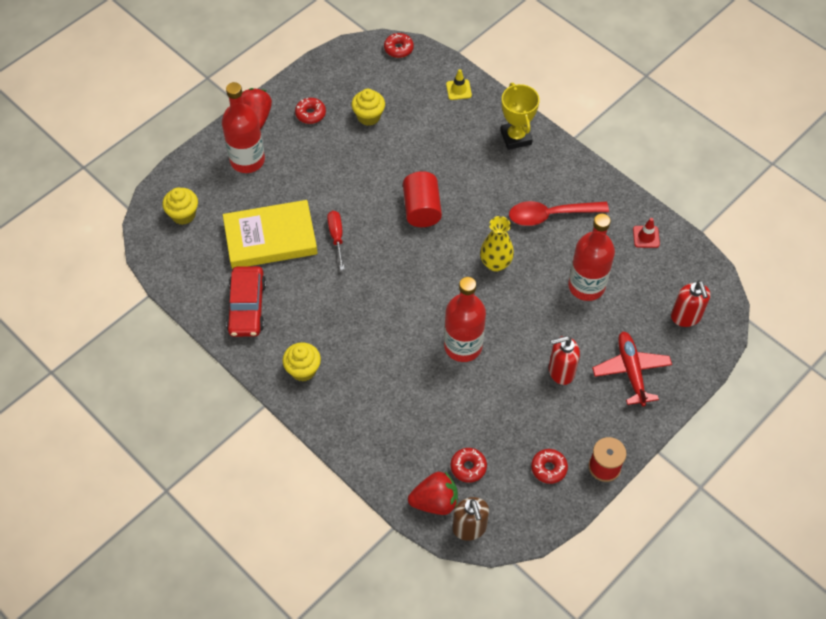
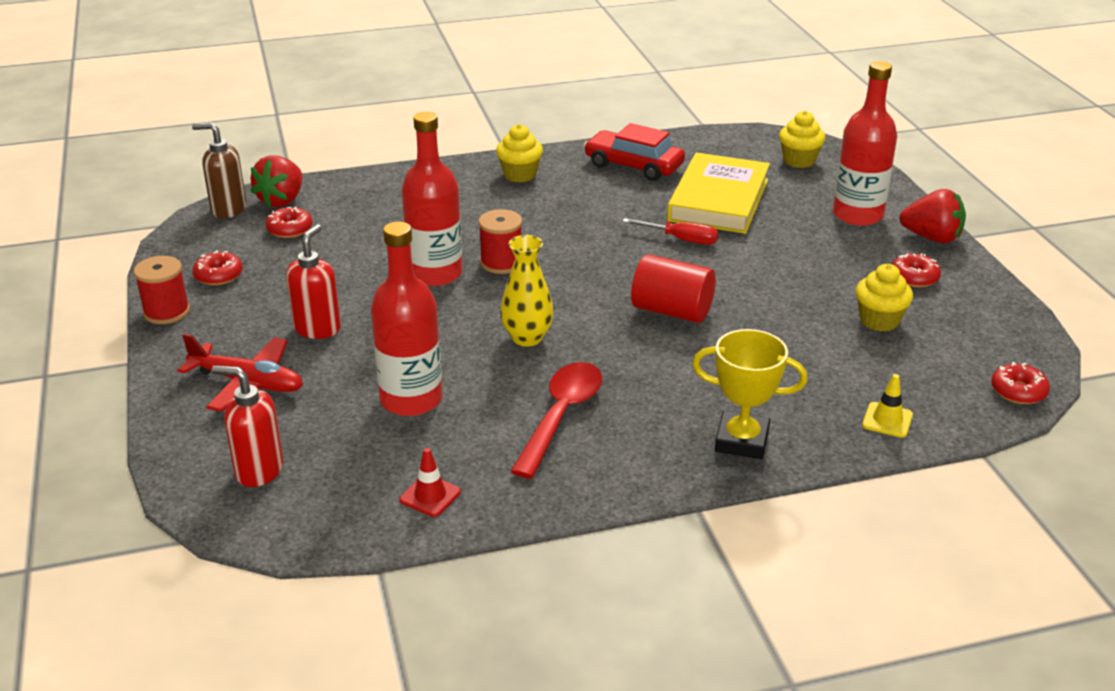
camera: 120 degrees right, 25 degrees down
(427, 318) = (501, 263): none -> red spool

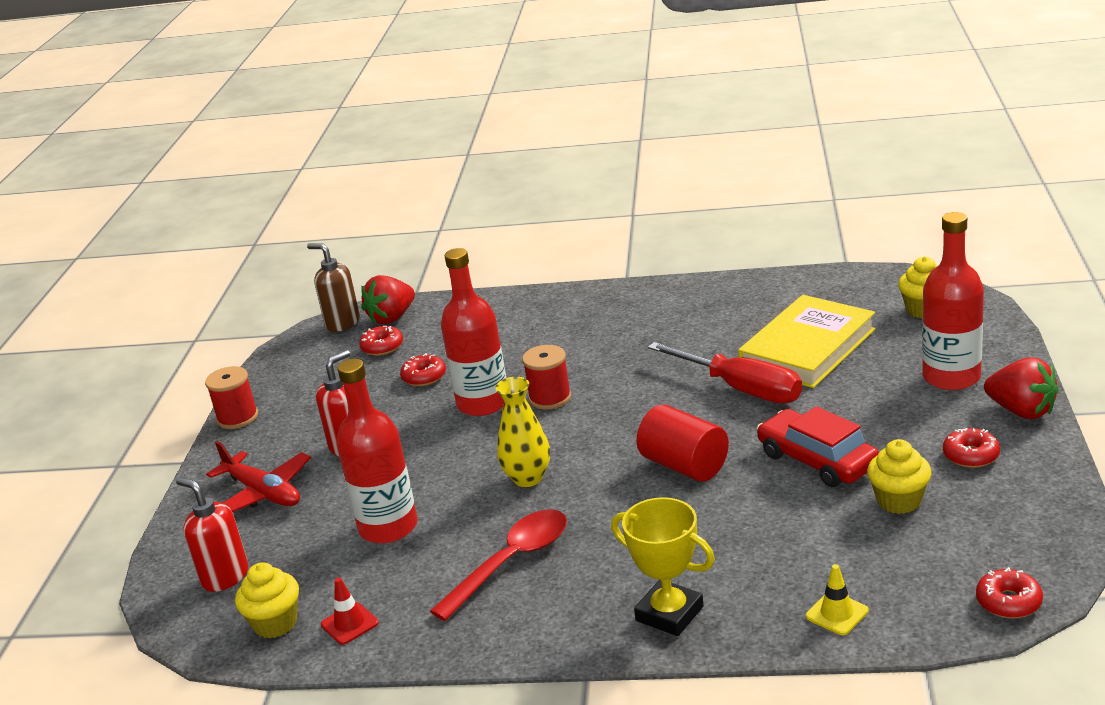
camera: 25 degrees right, 5 degrees down
(218, 275) = (298, 387): red donut -> red donut (424, 377)
(520, 175) = (622, 306): yellow cupcake -> yellow cupcake (275, 623)
(634, 165) = (742, 304): red car -> red car (817, 460)
(681, 239) = (741, 389): red screwdriver -> red screwdriver, size x1.73

